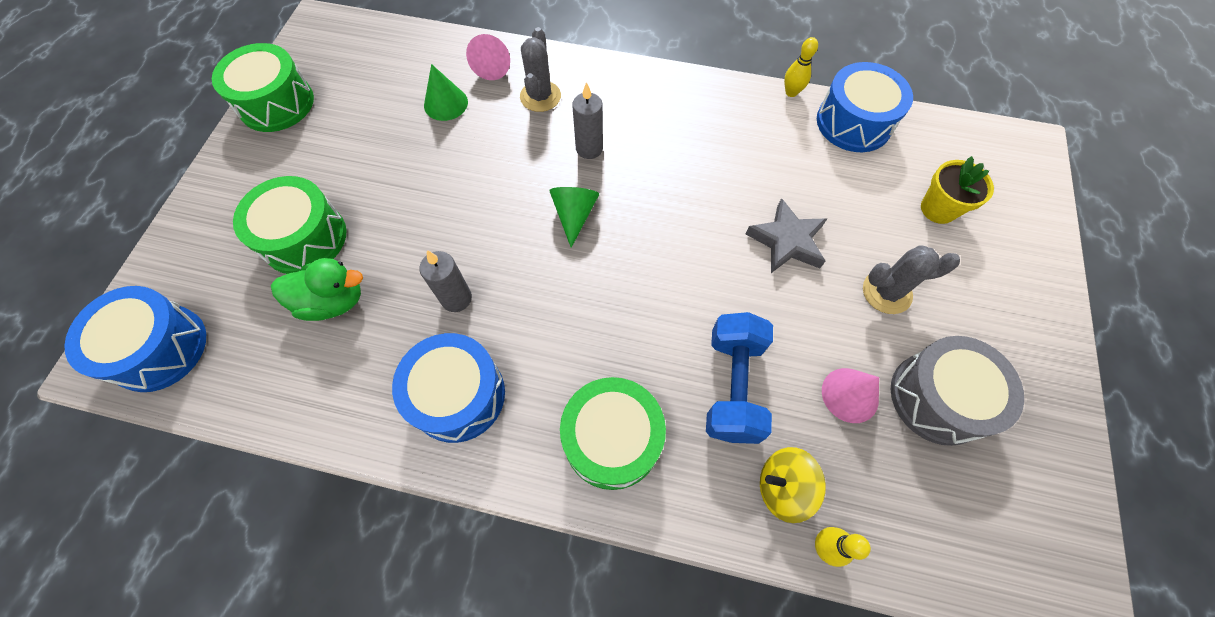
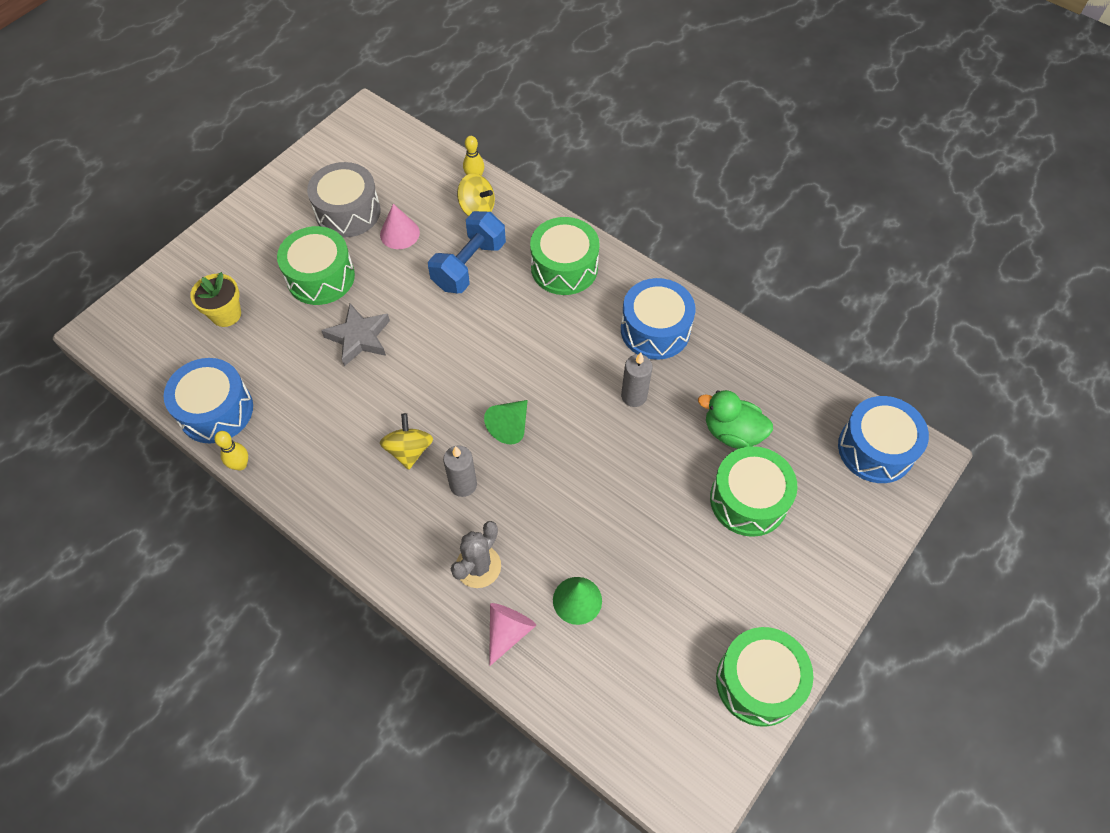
camera: 155 degrees left, 5 degrees down
(656, 157) = (409, 450): none -> yellow spinning top
(886, 292) = (320, 277): grey cactus -> green drum

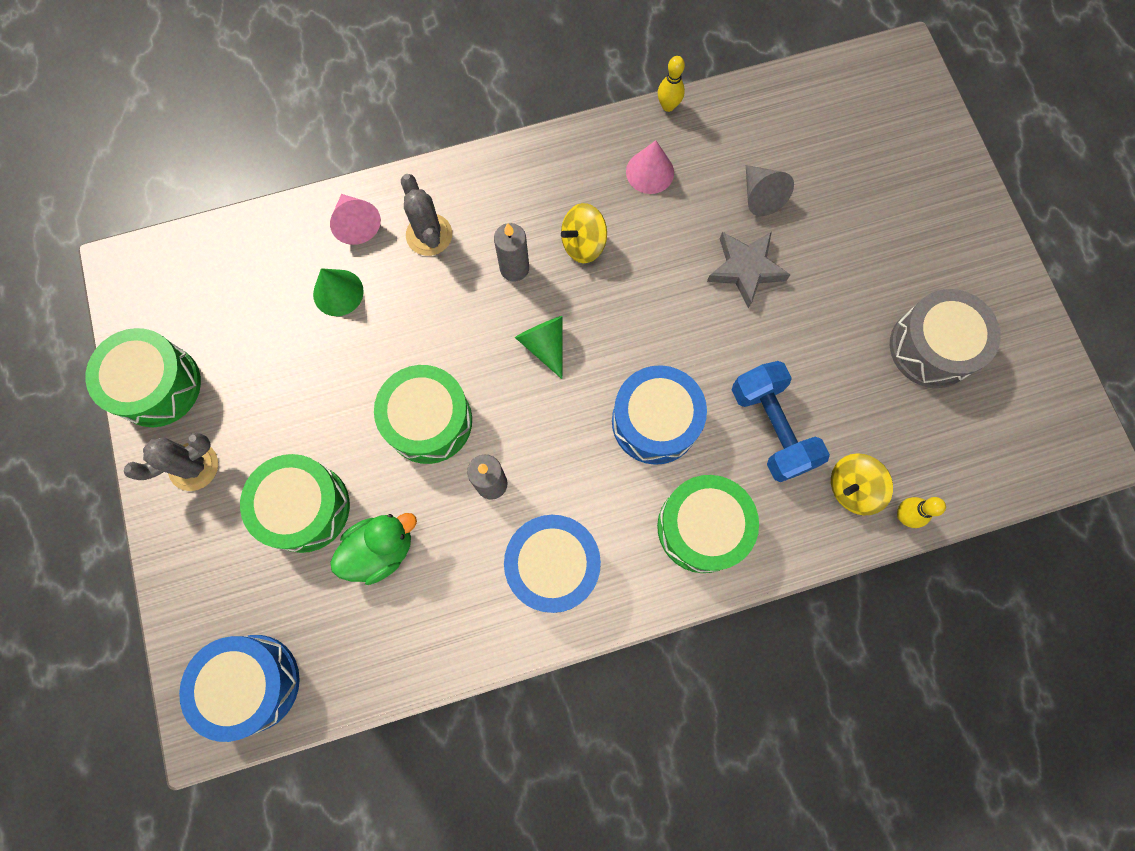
camera: 125 degrees right, 15 degrees up
(216, 410) = (742, 112): blue drum -> blue drum (655, 421)
(226, 314) = (856, 167): yellow flower pot -> none
(289, 359) = (760, 196): none -> grey cone
(320, 277) = (850, 274): green drum -> green drum (429, 421)
(399, 233) = (865, 383): pink cone -> pink cone (650, 172)
(409, 450) = (583, 244): yellow spinning top -> yellow spinning top turned 120 degrees clockwise
(789, 600) = (193, 466): none -> grey cactus

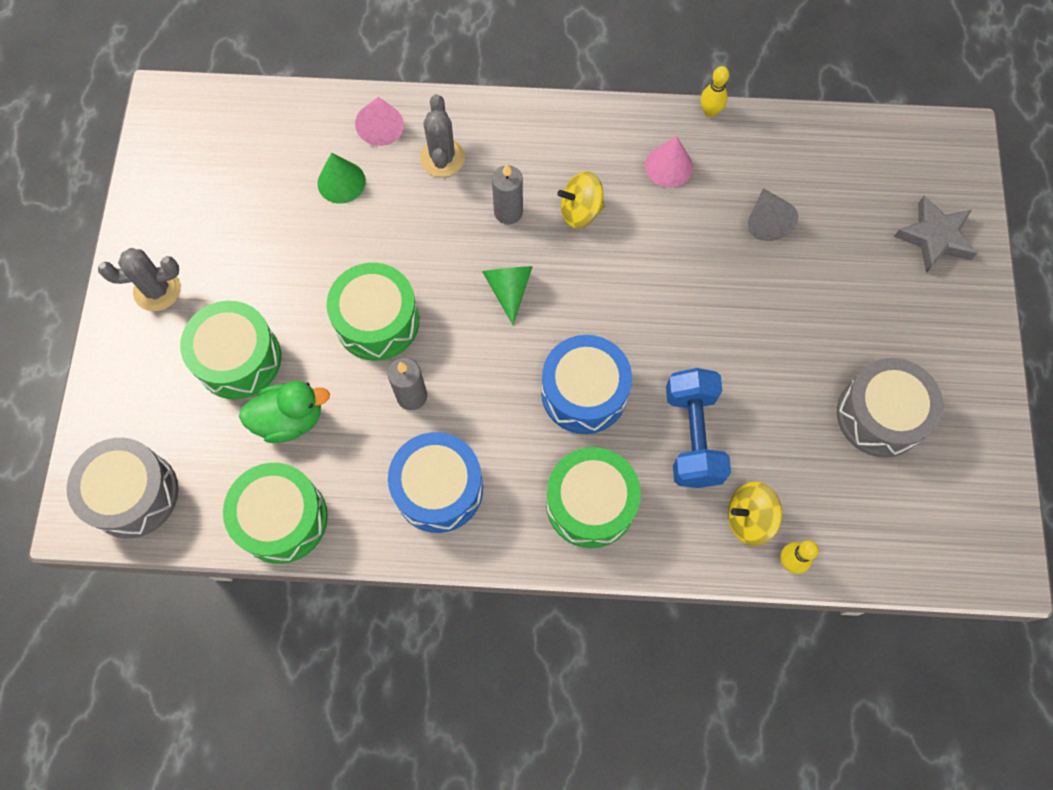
camera: 20 degrees right, 5 degrees down
(157, 385) = (154, 210): green drum -> green drum (282, 518)
(252, 683) = (133, 494): blue drum -> grey drum
(745, 269) = (725, 283): grey star -> grey star (934, 237)

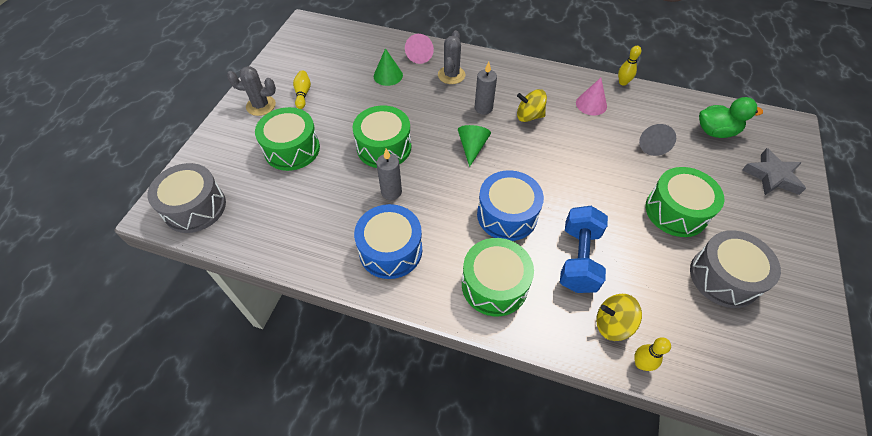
camera: 15 degrees right, 15 degrees down
(216, 251) = (303, 94): none -> yellow bowling pin
(282, 518) = (281, 244): green drum -> green drum (676, 211)
(290, 419) = (309, 188): green duck -> green duck (715, 131)

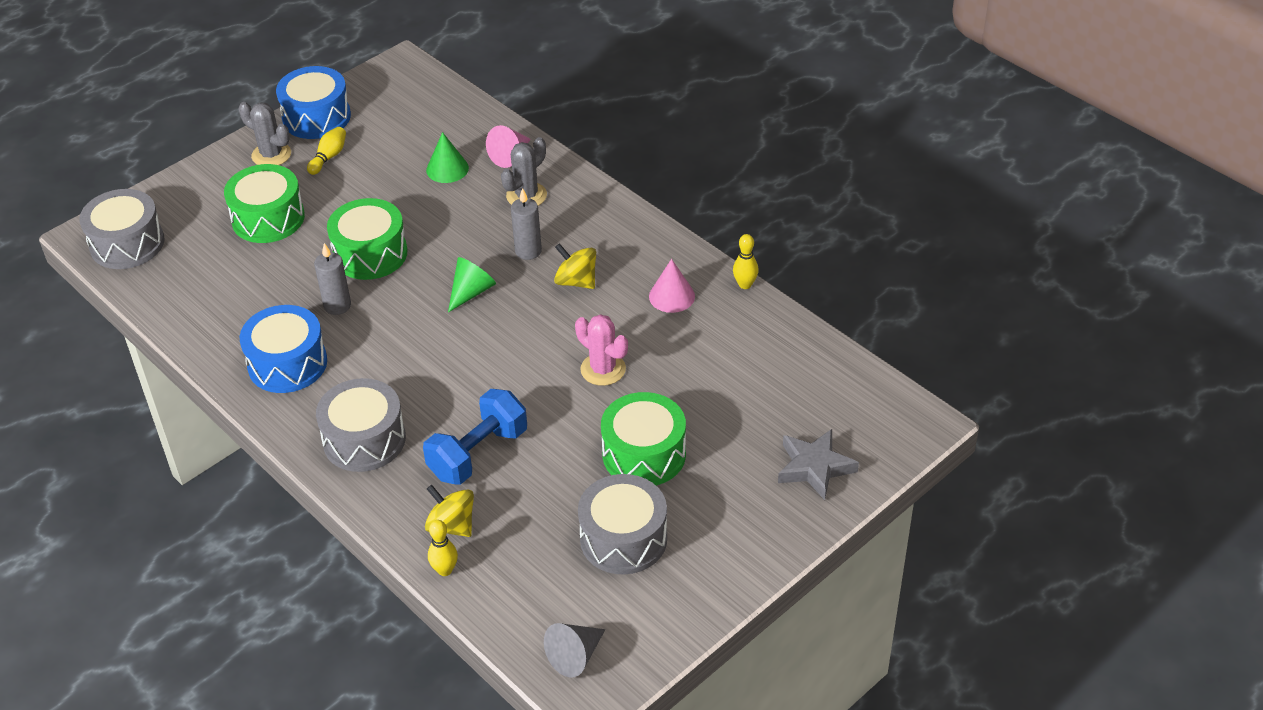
camera: 30 degrees right, 10 degrees down
(494, 285) = (364, 440): green drum -> grey drum
(507, 215) = (442, 379): blue drum -> blue drum (316, 117)
(598, 165) = (603, 369): none -> pink cactus
(651, 144) = (698, 372): grey cone -> grey cone (575, 656)
(715, 131) = (802, 390): green duck -> none

